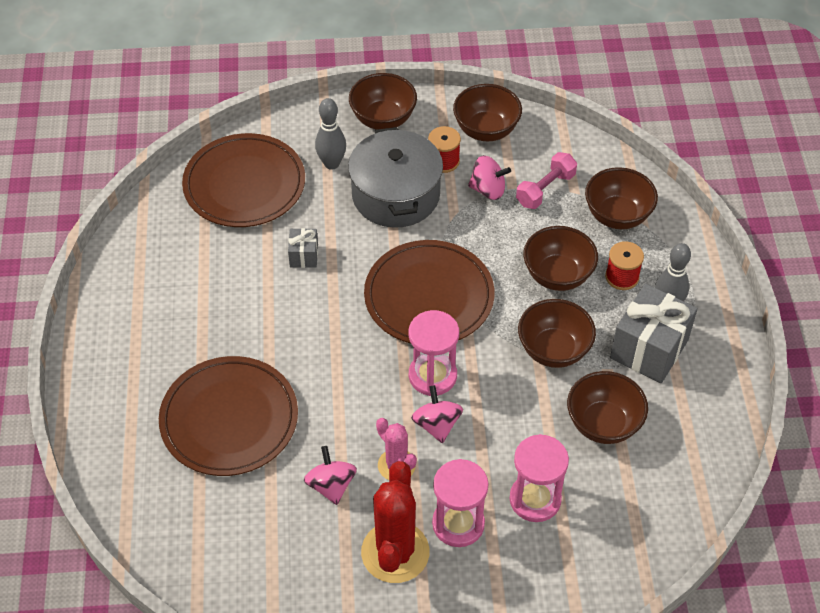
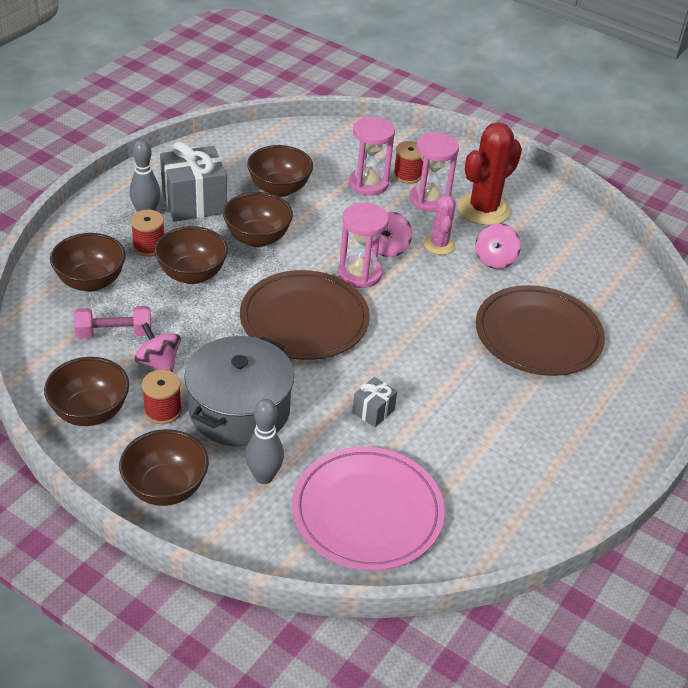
camera: 145 degrees left, 10 degrees down
(244, 184) = (367, 512): brown plate -> pink plate
(511, 545) = (407, 175): none -> red spool

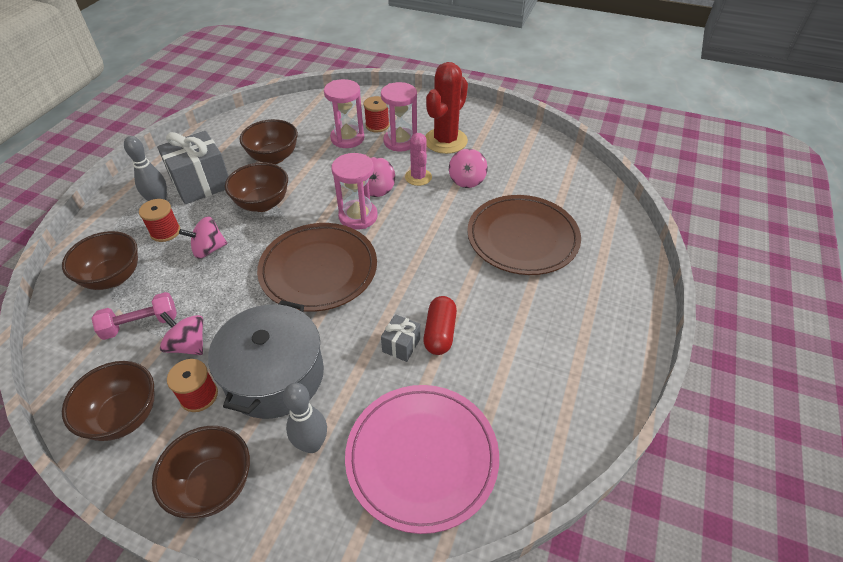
camera: 10 degrees left, 5 degrees up
(192, 274) = (209, 249): brown bowl -> pink spinning top
(417, 408) = (440, 333): none -> red capsule

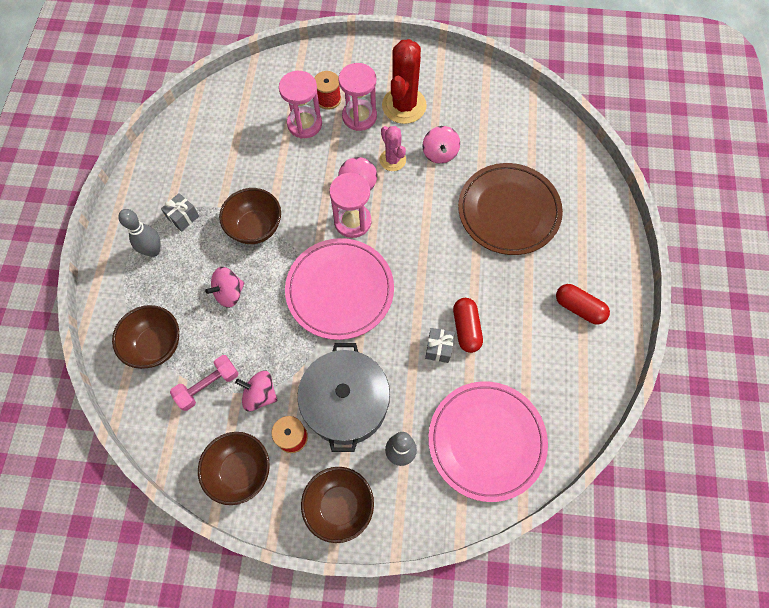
camera: 15 degrees left, 20 degrees up
(165, 232) = (177, 283): red spool -> none
(201, 184) = (183, 217): grey gift -> grey gift, size x0.49
(273, 157) = (240, 166): brown bowl -> none
(318, 269) = (340, 290): brown plate -> pink plate
(578, 341) = (579, 308): none -> red capsule

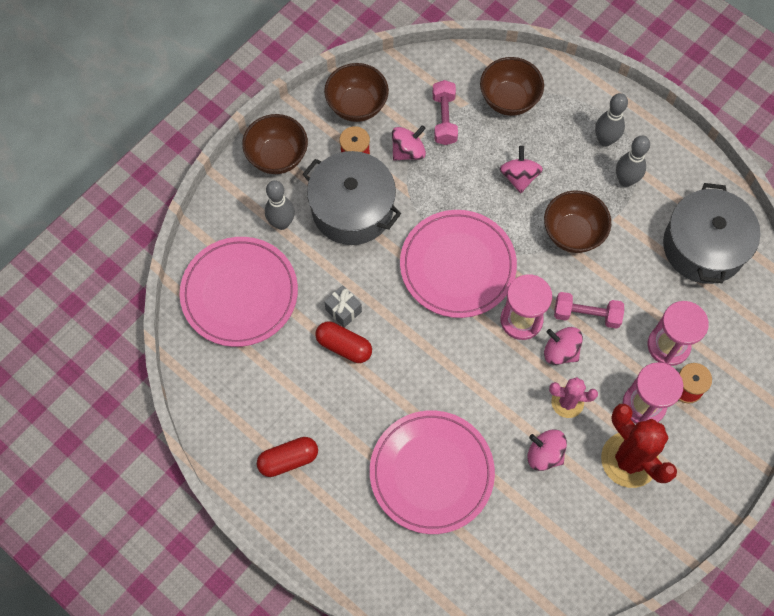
camera: 125 degrees right, 0 degrees up
(183, 217) = (625, 180): grey gift -> grey bowling pin
(209, 140) = (703, 246): none -> grey pot
(317, 183) = (586, 315): none -> pink dumbbell
(508, 211) = (431, 473): brown plate -> pink plate

